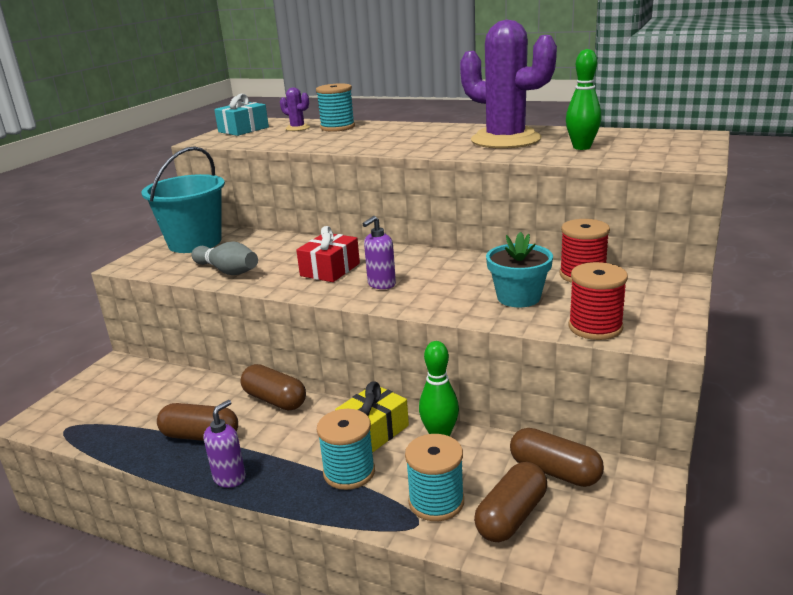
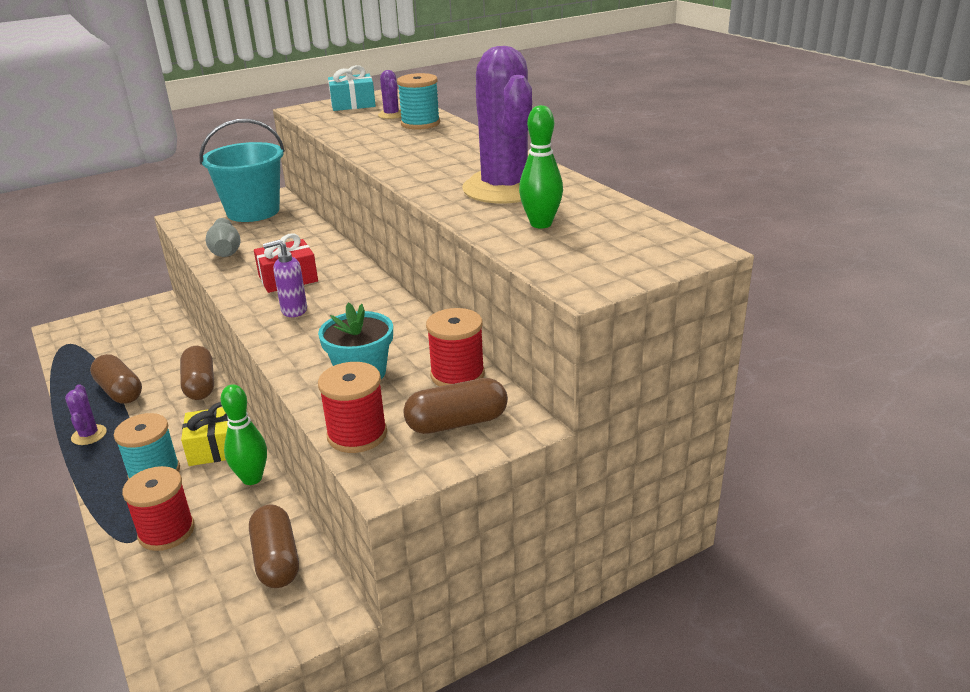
camera: 35 degrees right, 5 degrees up
(230, 478) = (89, 435): purple soap dispenser -> purple cactus
(436, 501) = (166, 531): turquoise spool -> red spool
(511, 516) = (191, 576): brown capsule -> brown capsule (457, 423)

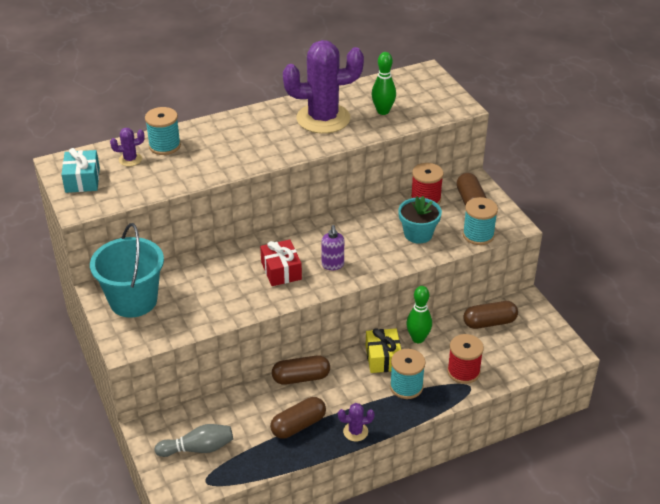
camera: 85 degrees left, 10 degrees up
(226, 250) = (214, 309): grey bowling pin -> grey bowling pin (198, 448)
(357, 435) = (478, 235): red spool -> turquoise spool

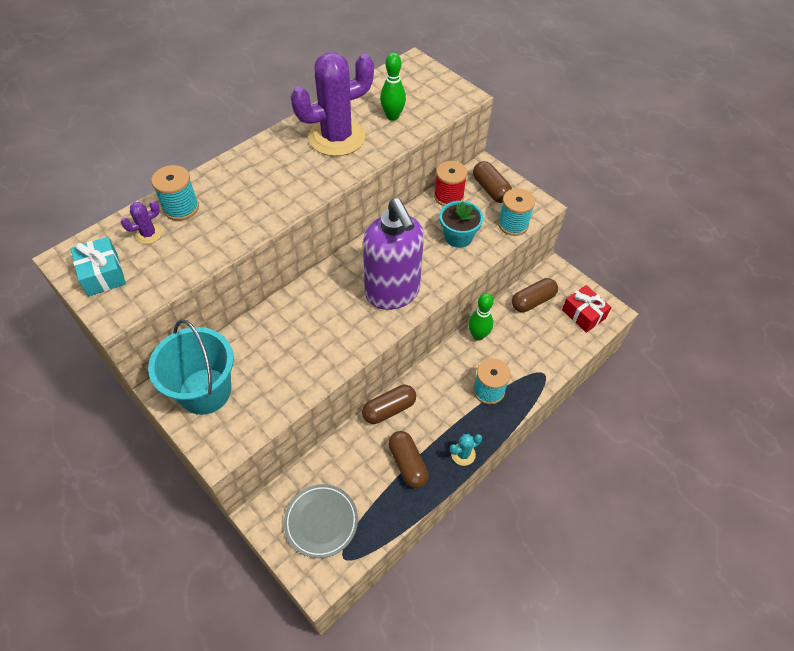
camera: 20 degrees left, 15 degrees up
(198, 448) = (321, 521): grey bowling pin -> grey plate
(281, 271) = (345, 313): red gift -> red gift (583, 314)
(298, 425) = (407, 464): brown capsule -> brown capsule turned 60 degrees counterclockwise
(332, 265) = (392, 293): purple soap dispenser -> purple soap dispenser, size x2.47
(355, 432) = (463, 454): purple cactus -> turquoise cactus
(383, 358) = (455, 365): yellow gift -> none
(463, 371) = (531, 359): red spool -> none

